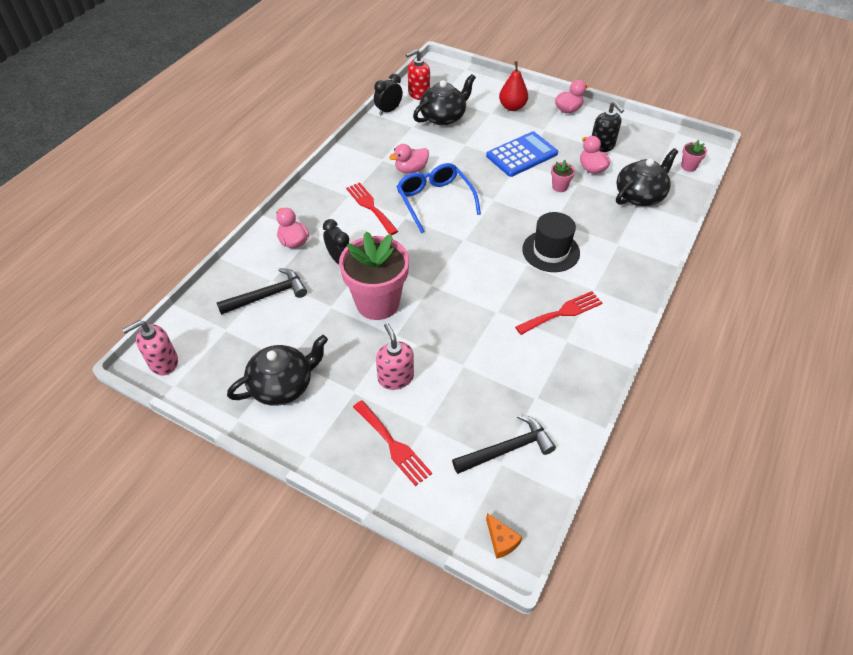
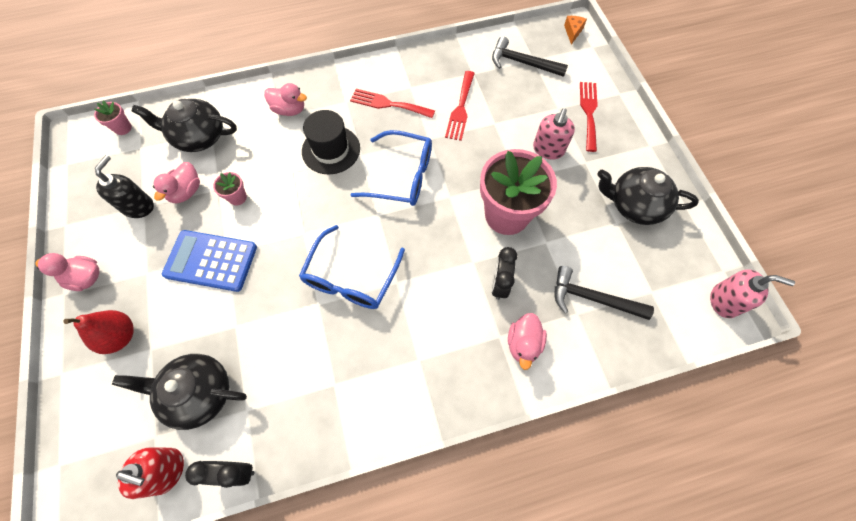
camera: 135 degrees left, 15 degrees up
(370, 206) = (413, 324): red fork -> red fork (460, 108)
(411, 169) = (325, 340): pink duck -> pink duck (289, 110)
(480, 272) = (402, 176): none -> blue glasses

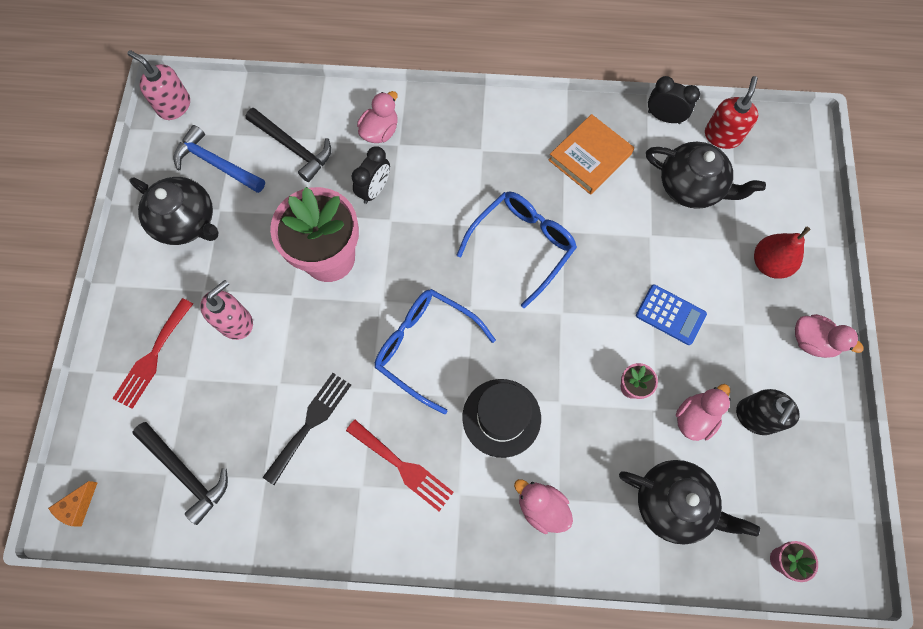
camera: 160 degrees left, 5 degrees up
(167, 471) = (722, 135): red soap dispenser -> red soap dispenser turned 75 degrees clockwise
(211, 261) = (670, 315): blue calculator -> blue calculator, size x0.66
(308, 390) = (590, 157): none -> orange book
(460, 108) = (310, 423): red fork -> black fork
(646, 259) = (216, 164): none -> blue hammer

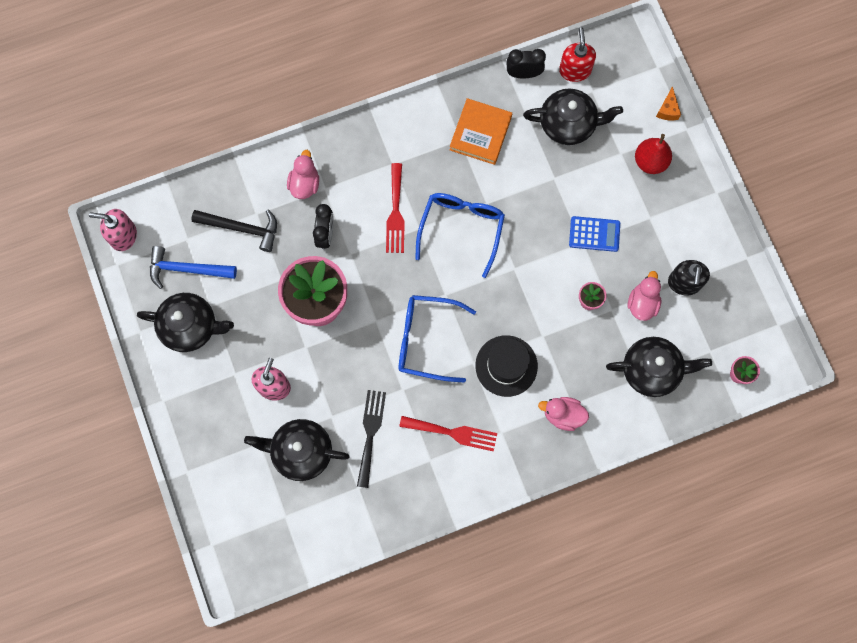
camera: 25 degrees left, 5 degrees up
(78, 506) = (234, 568): orange cheese -> orange cheese (667, 110)
(152, 357) = (225, 440): red fork -> red fork (395, 213)
(185, 472) = (298, 509): black hammer -> none
(224, 407) = (301, 452): none -> black teapot
(812, 341) = (703, 209): pink duck -> none

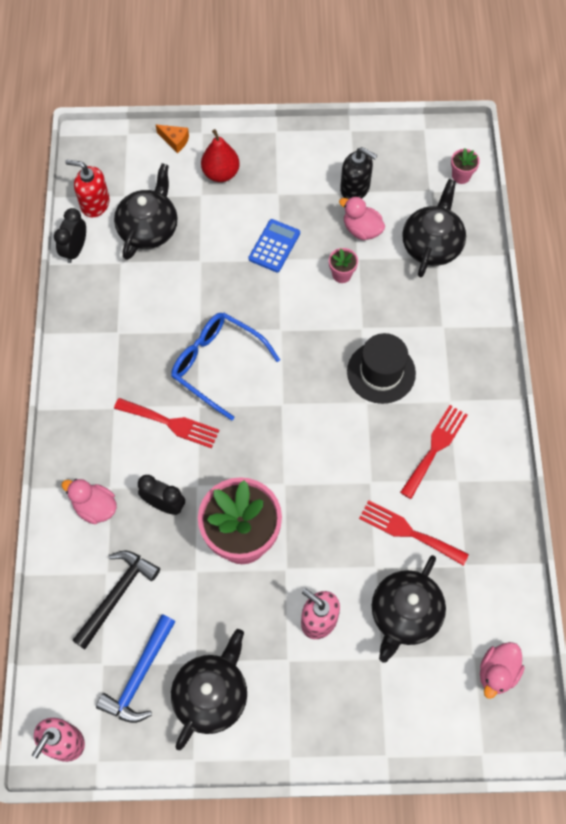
camera: 70 degrees left, 10 degrees down
(370, 433) = (408, 532): black fork -> red fork
(426, 340) = (325, 440): blue glasses -> none
(480, 133) = (120, 311): orange book -> none
(563, 415) = (450, 338): pink duck -> pink duck (497, 672)

